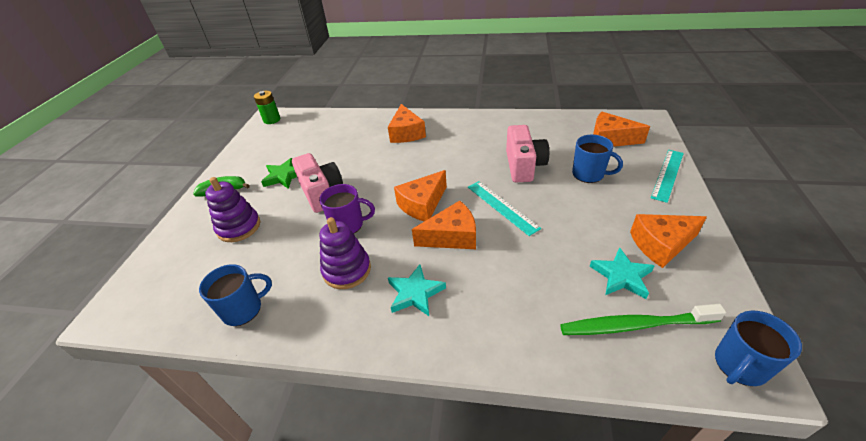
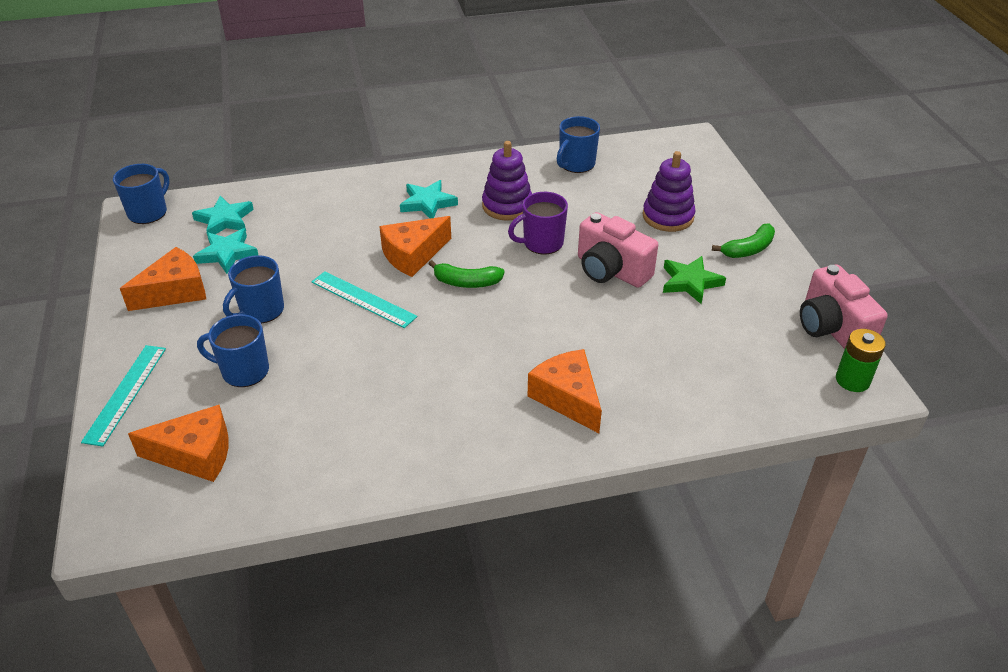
camera: 155 degrees right, 0 degrees up
(422, 204) = (466, 282): orange cheese -> green banana
(523, 166) = (343, 367): pink camera -> pink camera (832, 329)
(581, 213) = (261, 311): none -> blue mug
(634, 325) = (225, 220): green toothbrush -> turquoise star

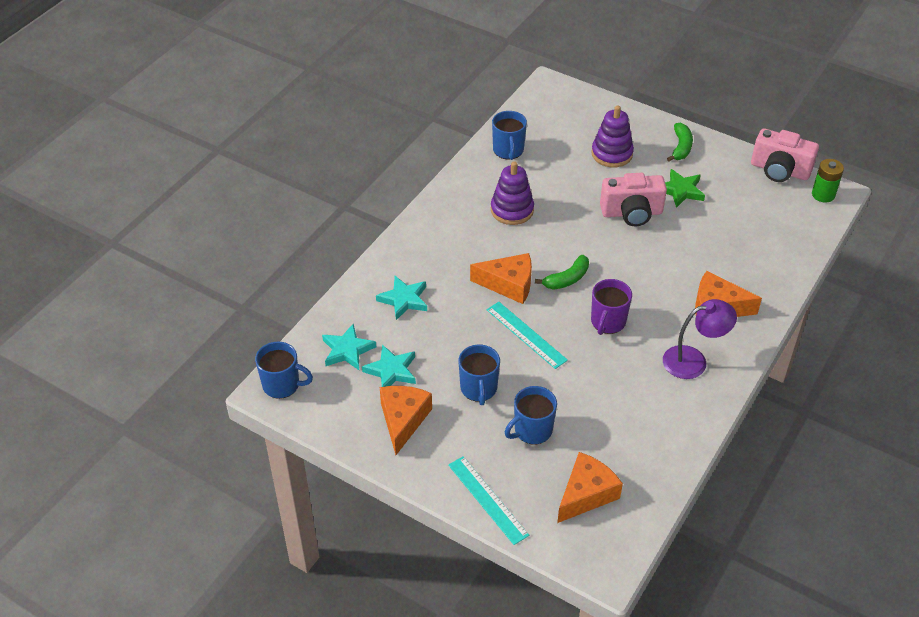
camera: 45 degrees left, 5 degrees up
(148, 212) = (282, 385): blue mug -> blue mug turned 120 degrees clockwise
(363, 299) = (526, 334): turquoise ruler -> turquoise ruler turned 60 degrees clockwise
(413, 255) = (509, 284): orange cheese -> orange cheese turned 90 degrees counterclockwise
(427, 203) = (461, 242): turquoise star -> turquoise star (404, 300)
(468, 425) = (693, 360): none -> purple lamp
(542, 243) = (569, 222): purple mug -> purple mug (607, 322)

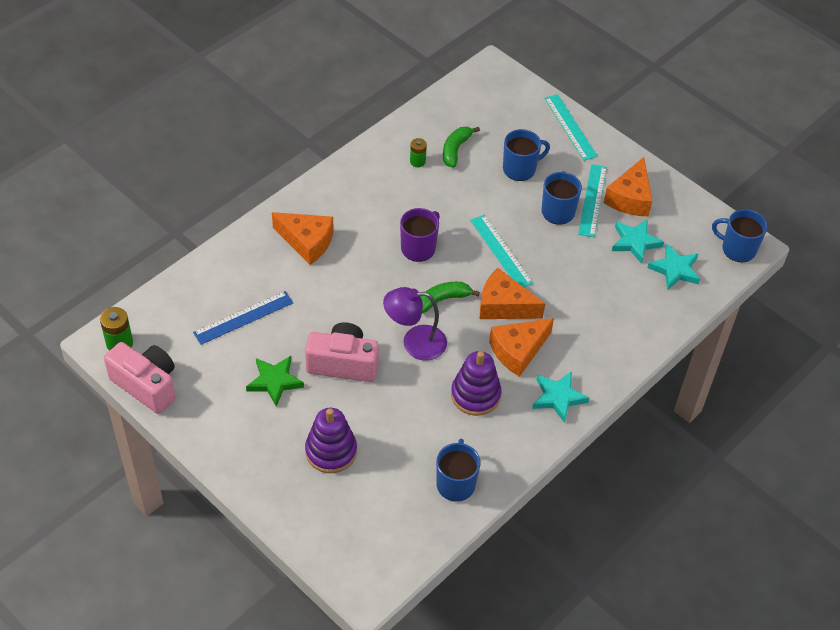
camera: 170 degrees left, 5 degrees up
(404, 300) = (614, 310): turquoise star -> turquoise star (558, 397)
(444, 409) = (592, 200): none -> turquoise ruler
(586, 494) = (491, 116): orange cheese -> orange cheese (518, 351)
(647, 415) = (417, 161): none -> green battery
(681, 147) = (243, 444): green banana -> green banana (455, 150)
(693, 360) = (355, 198): purple lamp -> purple lamp (415, 343)
(735, 232) = (243, 317): none -> blue ruler

